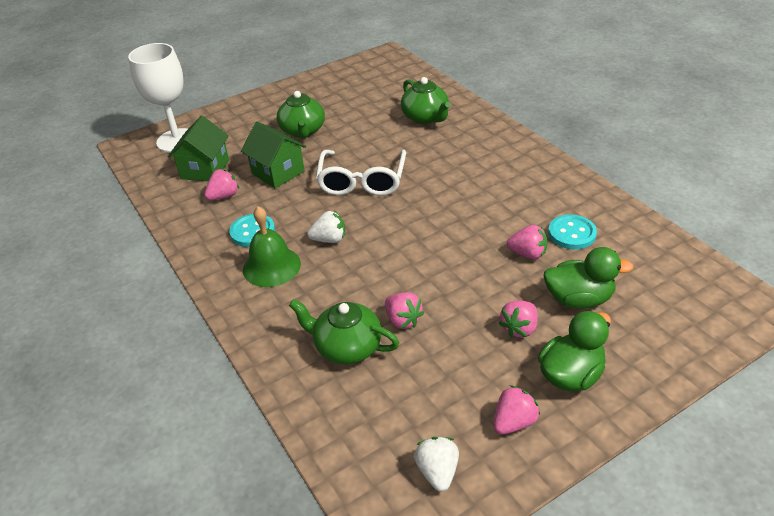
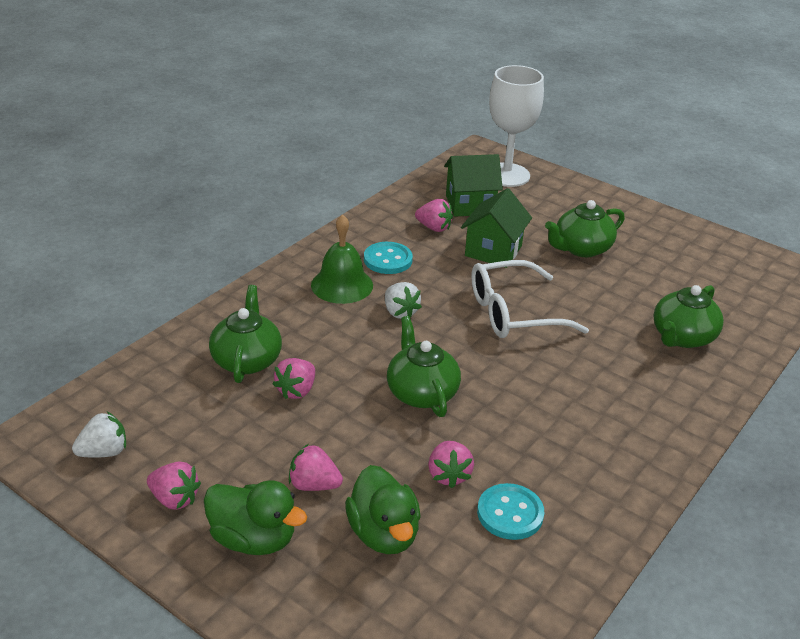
camera: 65 degrees right, 5 degrees down
(434, 248) = (421, 392): none -> green teapot

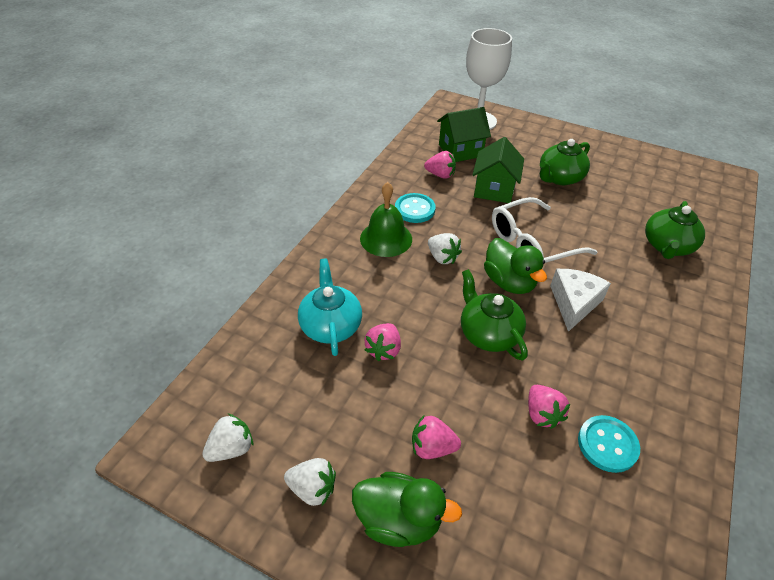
camera: 10 degrees left, 10 degrees up
(174, 499) = (312, 489): pink strawberry -> white strawberry
(247, 360) = (330, 325): green teapot -> turquoise teapot
(383, 533) = (511, 489): green duck -> green duck (509, 282)
(536, 378) = (574, 303): none -> white cheese

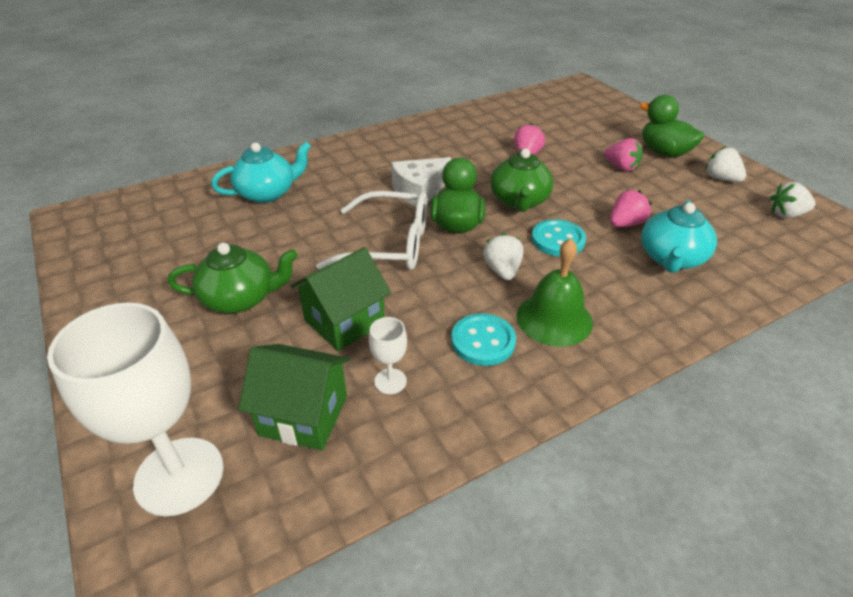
camera: 145 degrees left, 5 degrees down
(440, 175) = (390, 381): pink strawberry -> white goblet
(607, 444) = (499, 133): turquoise button -> turquoise button (558, 240)
(667, 246) = (267, 193): green teapot -> turquoise teapot

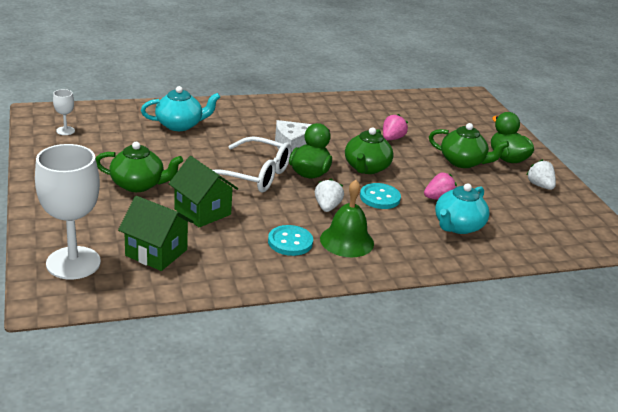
camera: 10 degrees right, 10 degrees down
(344, 321) = (202, 212): green house -> green house turned 75 degrees clockwise
(390, 381) = (218, 248): white goblet -> white goblet (65, 131)
(621, 167) = (463, 162): pink strawberry -> green teapot
(786, 214) = (572, 219): white strawberry -> none

